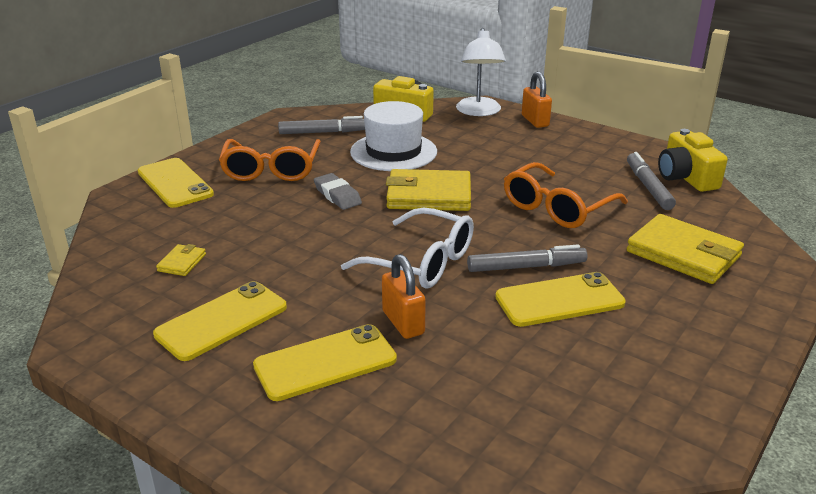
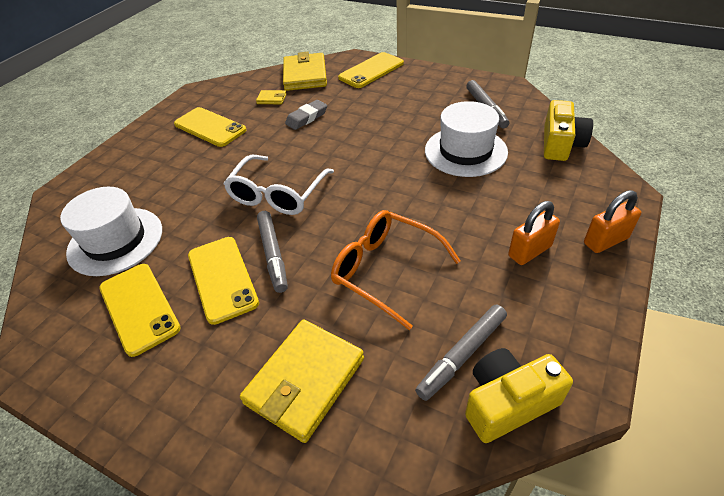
camera: 85 degrees right, 15 degrees up
(271, 169) = (406, 100): orange glasses -> none
(325, 363) = (163, 172): yellow phone -> yellow phone (139, 308)
(337, 195) = (373, 137): grey eraser -> grey eraser (306, 118)
(403, 322) = (200, 197): orange padlock -> orange padlock (529, 251)
(429, 195) = (387, 183): yellow wallet -> yellow wallet (305, 75)
(477, 397) = (115, 241): none -> white hat
(479, 112) = (601, 193): white lamp -> none
(648, 187) = (462, 355): grey marker -> grey marker turned 150 degrees clockwise

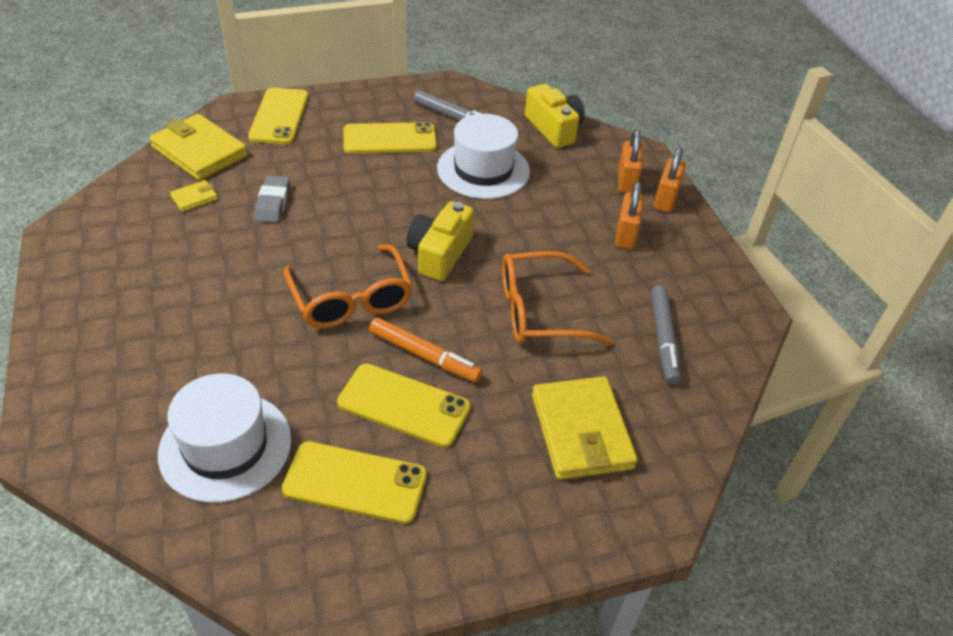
camera: 50 degrees left, 0 degrees up
(210, 127) = (157, 267): yellow phone -> yellow phone (389, 139)
(273, 254) = (424, 356): grey marker -> orange marker
(278, 194) = (351, 298): white glasses -> orange glasses
(508, 402) = (721, 350): yellow camera -> yellow camera (439, 254)
(582, 209) = (626, 181): none -> orange padlock

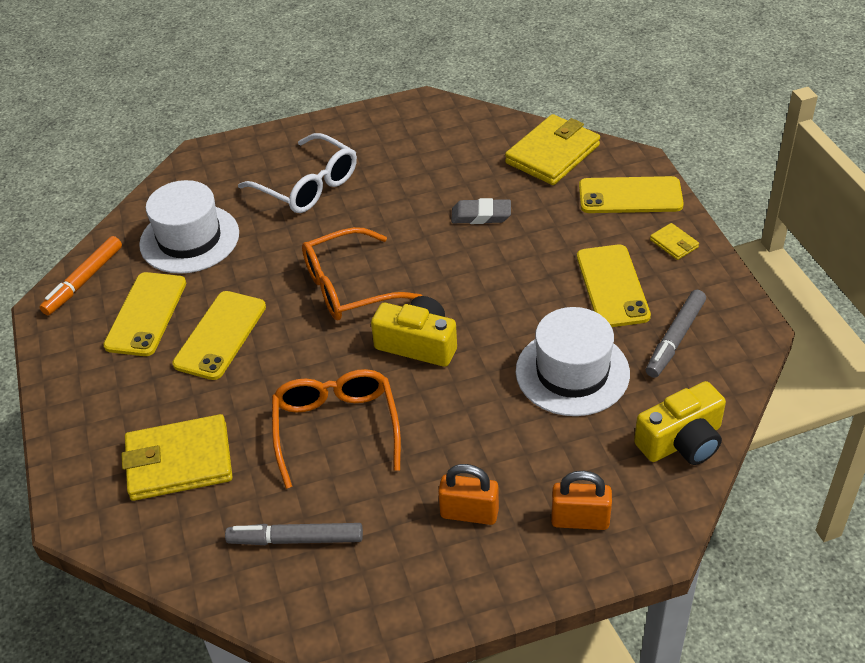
camera: 95 degrees right, 0 degrees up
(166, 332) = (307, 185): none -> white glasses
(194, 198) = (479, 165): yellow wallet -> yellow wallet (674, 243)
(424, 356) = (277, 344): orange marker -> orange marker (83, 281)
(665, 199) = (549, 563): orange padlock -> none

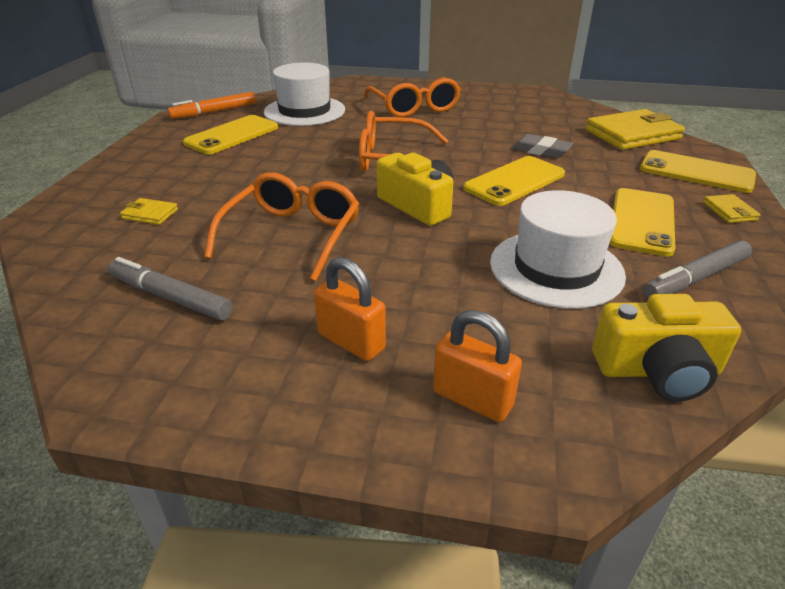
camera: 25 degrees right, 10 degrees down
(179, 462) = (150, 214): yellow wallet -> yellow wallet, size x0.45
(220, 335) = (268, 158): yellow phone -> yellow phone (514, 181)
(307, 185) = (414, 107): white glasses -> orange glasses

